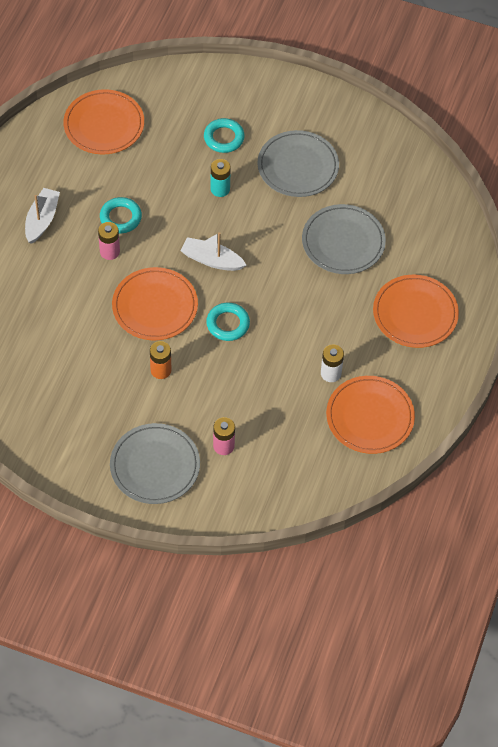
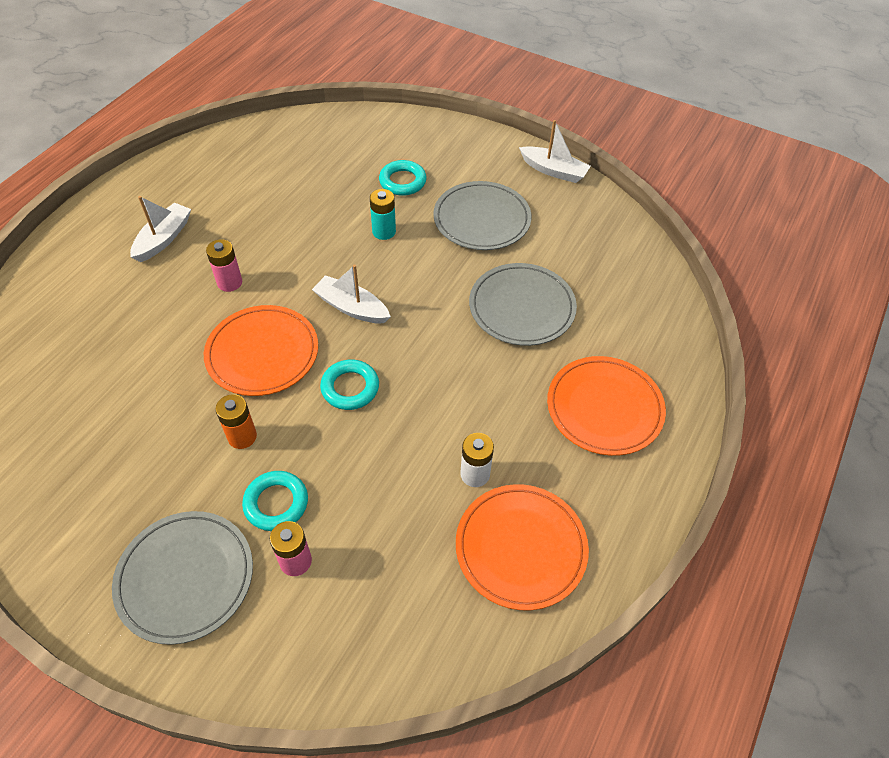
camera: 10 degrees right, 5 degrees down
(104, 125) = (272, 154): orange plate -> none
(120, 218) = (256, 247): turquoise ring -> turquoise ring (276, 503)
(350, 110) = (554, 171): none -> white boat

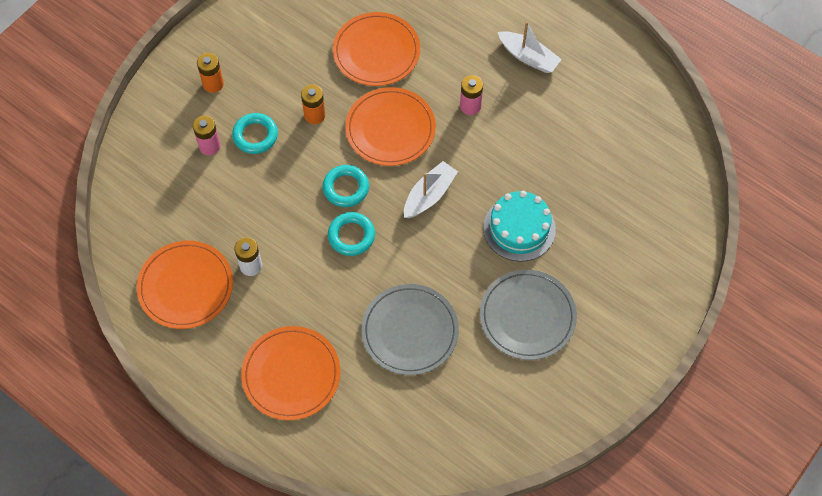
camera: 100 degrees right, 10 degrees up
(143, 381) = (376, 52): none -> orange plate
(185, 578) = (213, 84): grey plate -> orange battery
(384, 231) = (519, 228): turquoise battery -> turquoise cake
(402, 181) = (588, 252): turquoise ring -> turquoise ring (351, 236)
(554, 171) = (595, 400): white boat -> none

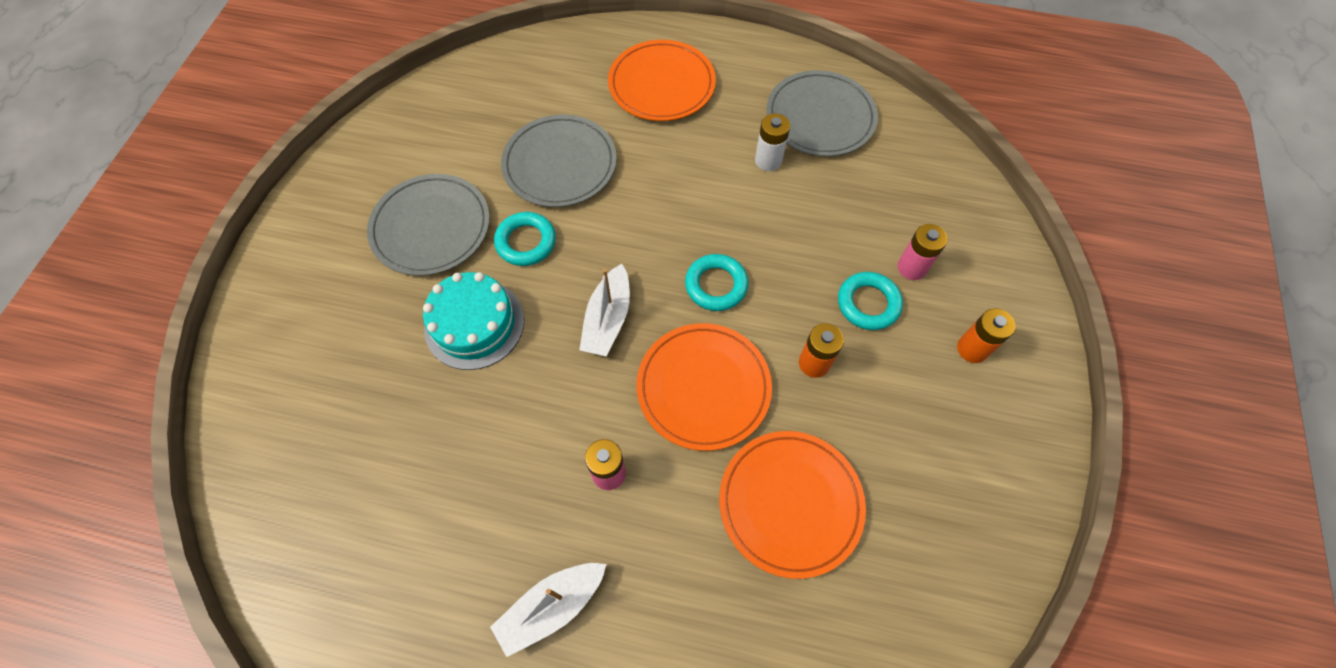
camera: 155 degrees right, 0 degrees up
(186, 286) = (820, 117): orange plate -> grey plate
(351, 236) = (677, 234): turquoise ring -> turquoise ring (526, 242)
(528, 57) = (552, 607): white boat -> white boat turned 45 degrees counterclockwise

